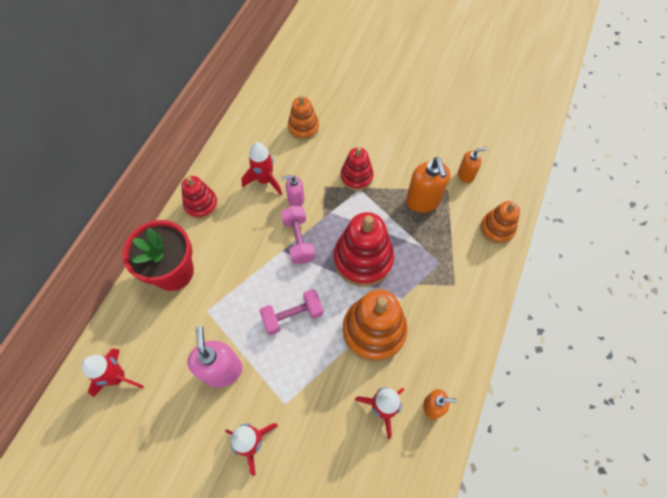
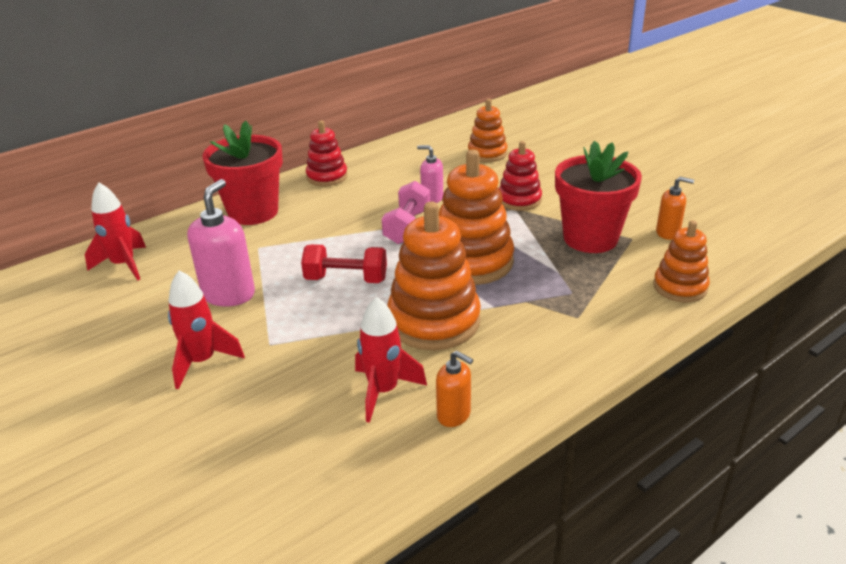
camera: 30 degrees right, 30 degrees down
(265, 180) = (410, 177): red rocket -> none
(292, 316) = (346, 279): pink dumbbell -> red dumbbell
(363, 259) = (471, 261): red stacking toy -> orange stacking toy
(423, 201) = (590, 238): orange soap dispenser -> red flower pot

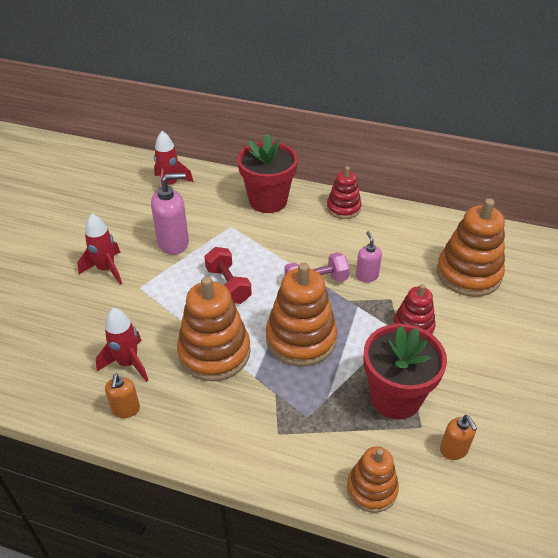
camera: 55 degrees right, 10 degrees up
(487, 153) = (468, 274): orange stacking toy -> orange stacking toy, size x1.68

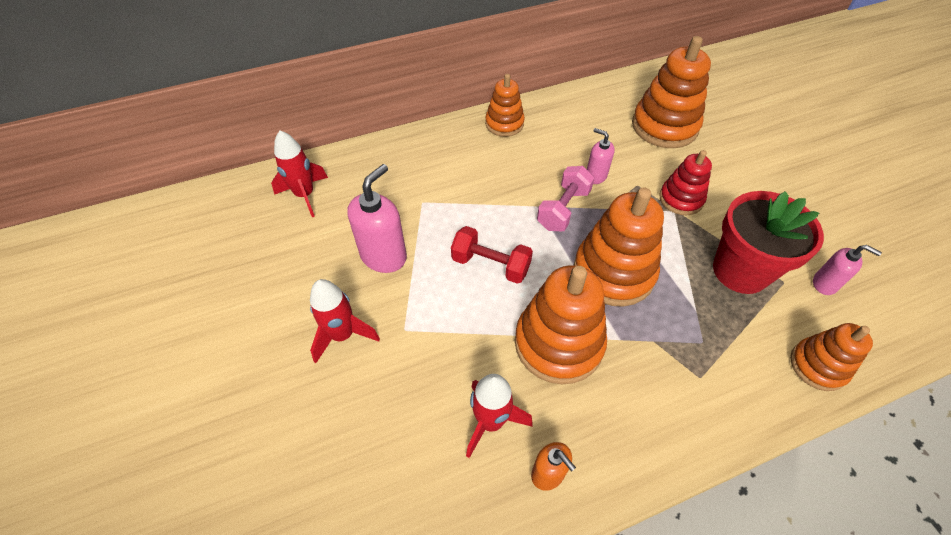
camera: 40 degrees left, 10 degrees up
(268, 201) = (428, 155): red flower pot -> none
(343, 208) = (504, 124): red stacking toy -> orange stacking toy
(454, 450) = (824, 284): orange soap dispenser -> pink soap dispenser

